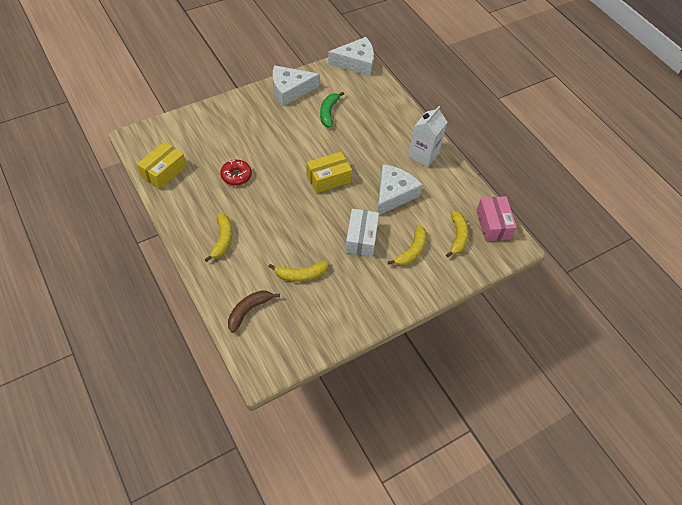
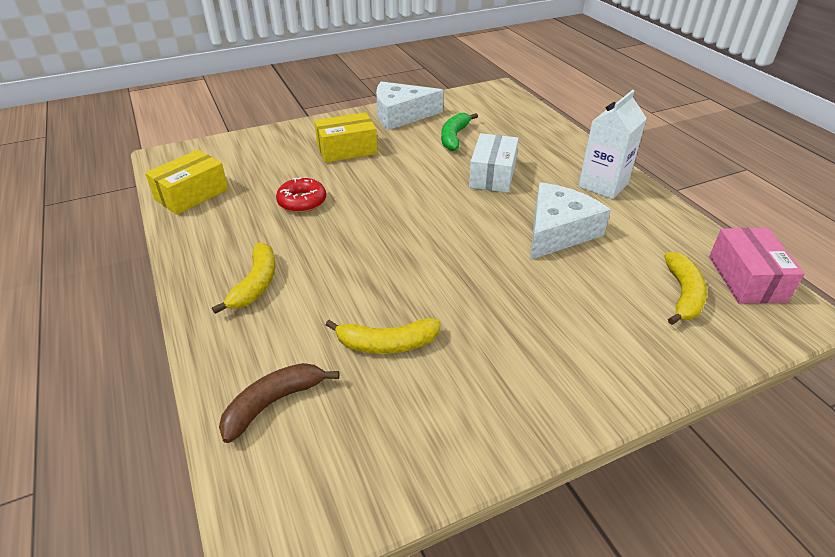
camera: 10 degrees right, 15 degrees down
(328, 178) = (449, 209): yellow box -> yellow box (347, 150)
(356, 63) = (495, 92): white cheese -> none
(361, 238) = (503, 291): white box -> white box (492, 175)
(411, 251) = (598, 314): yellow banana -> none

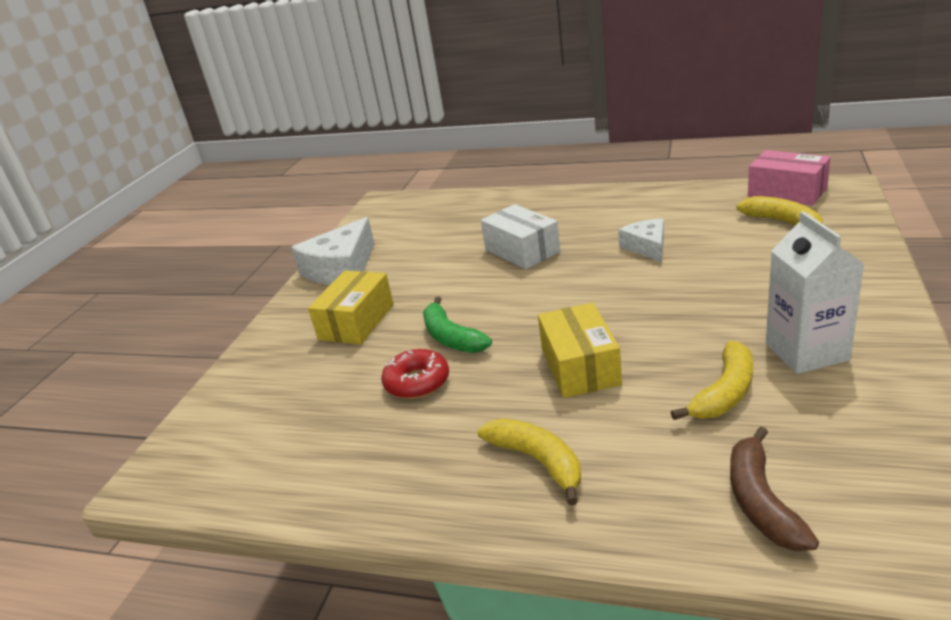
camera: 45 degrees left, 10 degrees down
(192, 194) = (282, 473): yellow box -> yellow box (580, 366)
(454, 137) = (429, 250): green banana -> green banana (451, 337)
(558, 231) = (647, 247): white cheese -> white cheese, size x0.59
(603, 185) = (605, 205): white carton -> white carton (806, 351)

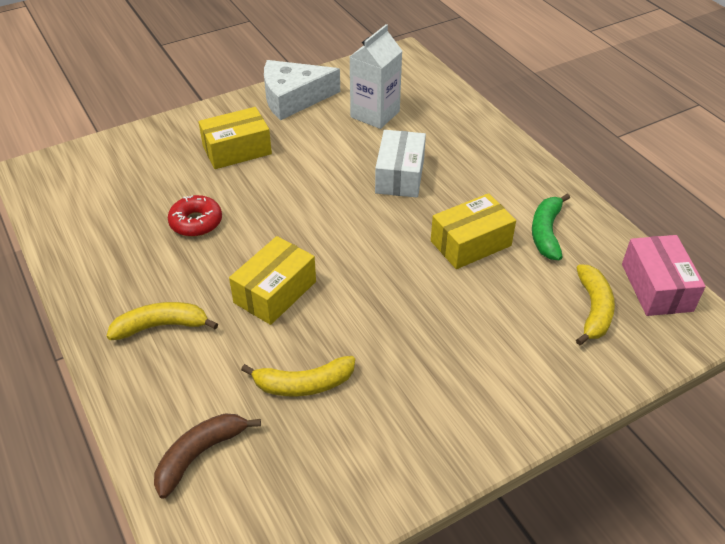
camera: 40 degrees right, 15 degrees up
(451, 337) = (257, 207): green banana -> green banana (546, 232)
(537, 461) = (161, 326): yellow banana -> yellow banana turned 105 degrees counterclockwise
(647, 247) = (470, 243): white cheese -> yellow box
(806, 351) = (393, 409): white carton -> white carton (375, 114)

